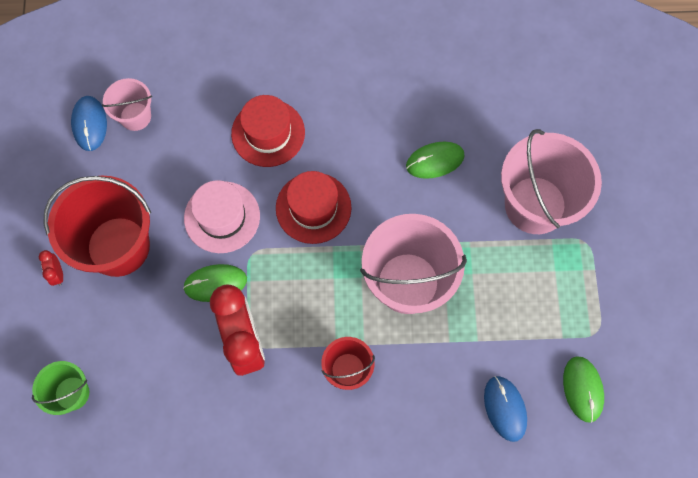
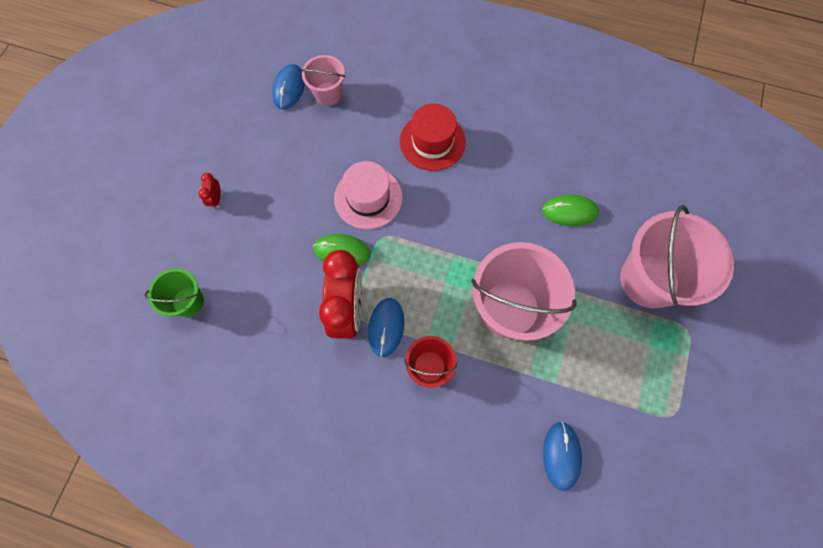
camera: 20 degrees right, 0 degrees up
(118, 246) = (273, 193): red bucket -> none
(290, 345) = (386, 327): none -> blue mouse
(313, 208) = (449, 216): red hat -> none
(582, 389) = (642, 465): green mouse -> none

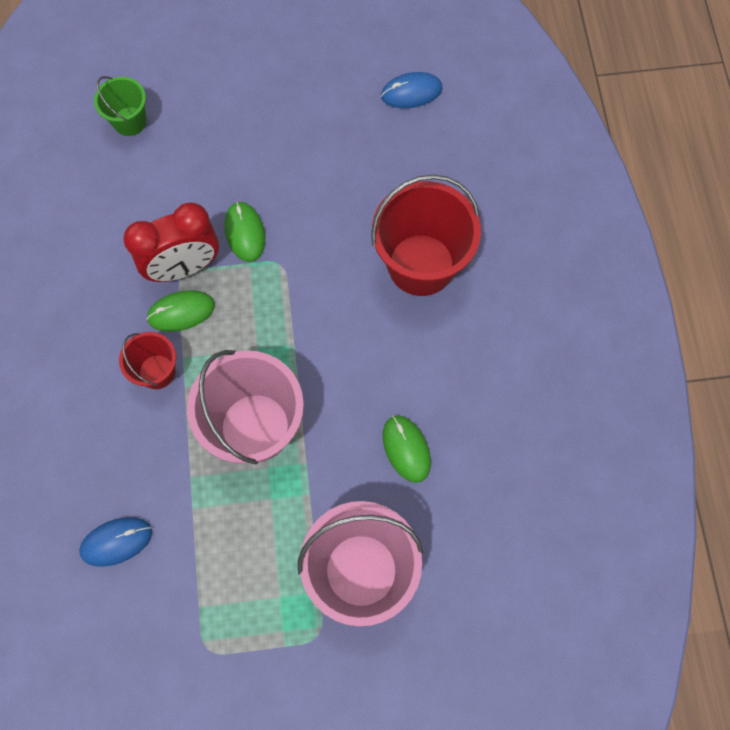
camera: 65 degrees right, 0 degrees up
(216, 199) = (247, 90): red clock -> none
(328, 94) = (425, 133): pink bucket -> none
(368, 198) = (318, 230): pink hat -> none
(386, 327) = (181, 312): blue mouse -> green mouse
(432, 141) = (421, 265): red hat -> red bucket

